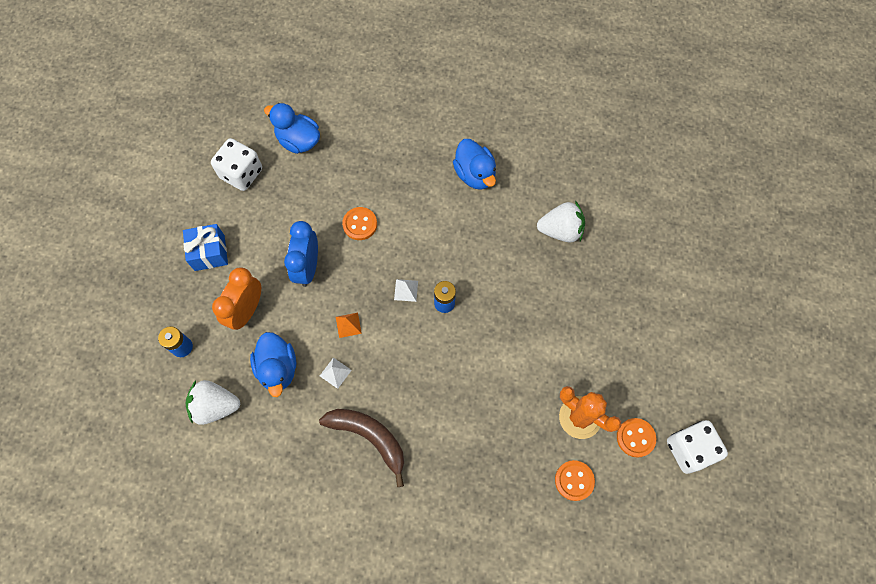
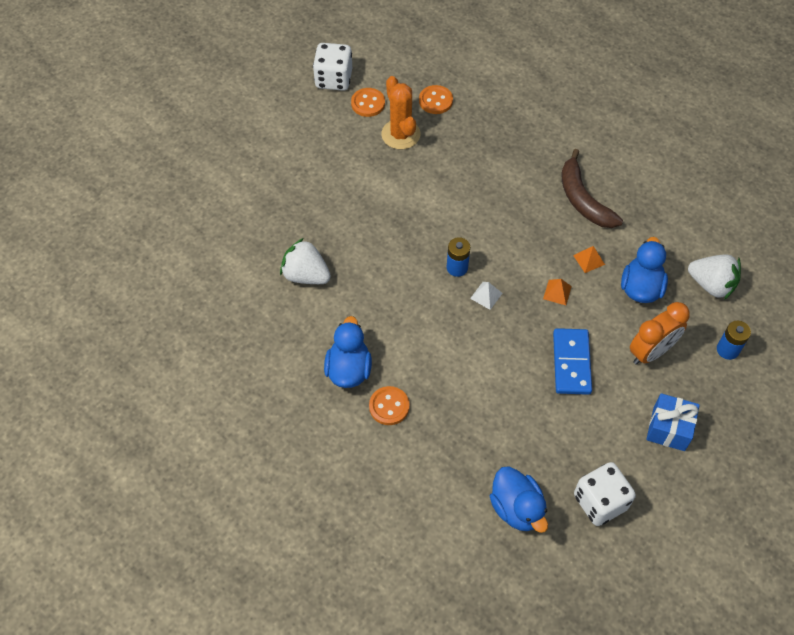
camera: 150 degrees left, 10 degrees down
(308, 267) = (571, 363): blue clock -> blue domino
(335, 373) = (589, 260): white pyramid -> orange pyramid
(360, 224) = (497, 379): orange button -> orange button (389, 406)

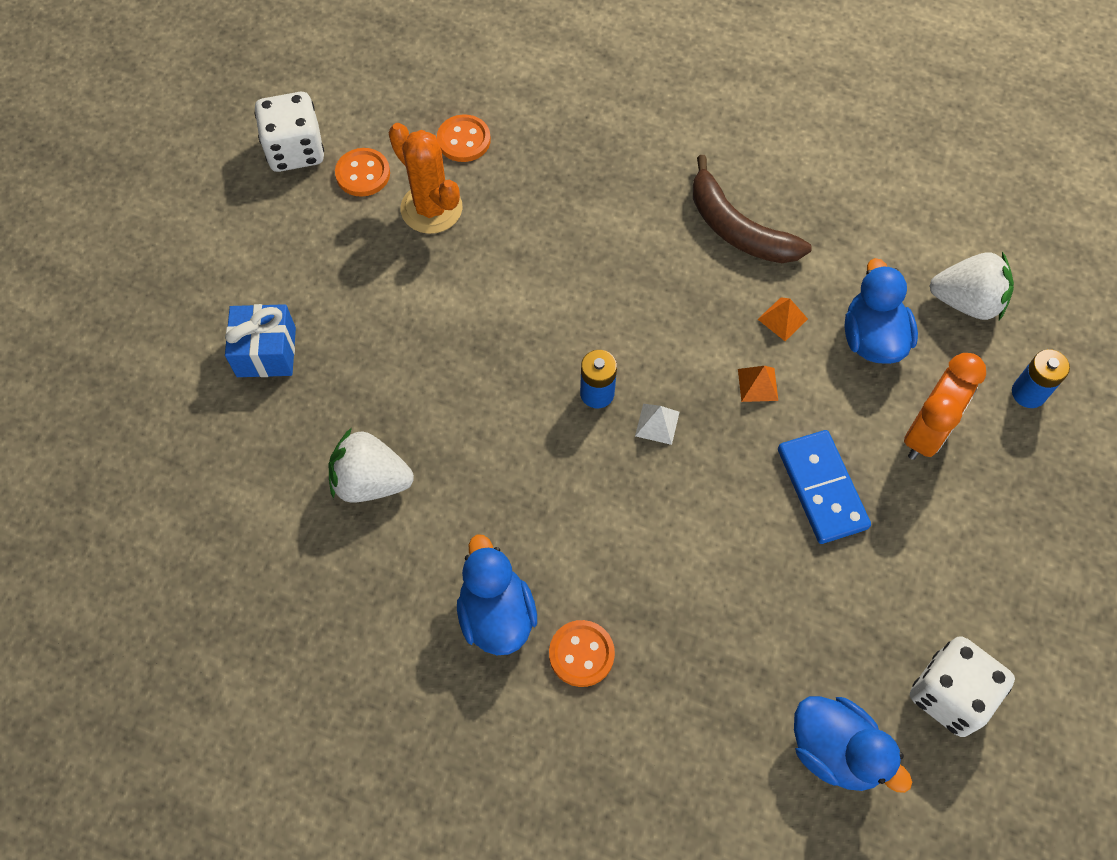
camera: 20 degrees left, 5 degrees up
(669, 428) = (998, 543): blue gift -> blue gift (266, 352)

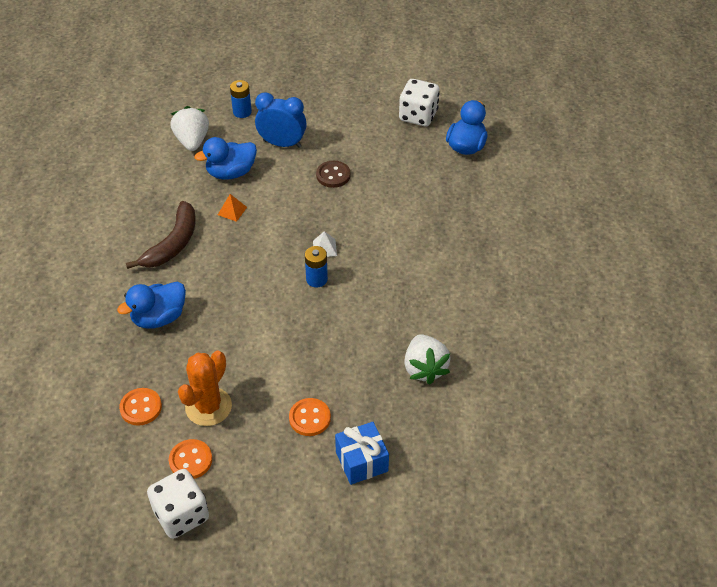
camera: 110 degrees left, 15 degrees down
(496, 614) = (472, 285): blue duck -> blue duck (159, 318)
(581, 654) = (473, 245): orange button -> orange button (309, 418)
(757, 384) = (280, 212): orange pyramid -> none
(822, 488) = (333, 175): blue domino -> brown button
(926, 432) = (282, 144): orange clock -> blue clock

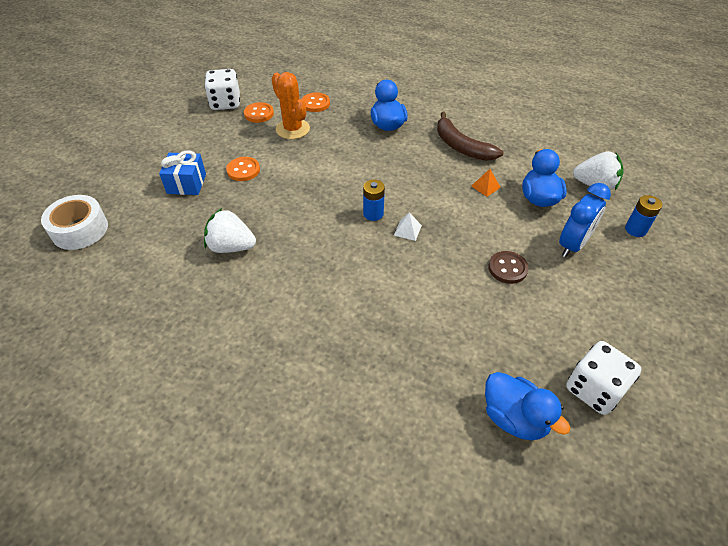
camera: 115 degrees right, 0 degrees up
(487, 520) = (80, 230): none -> white tape

